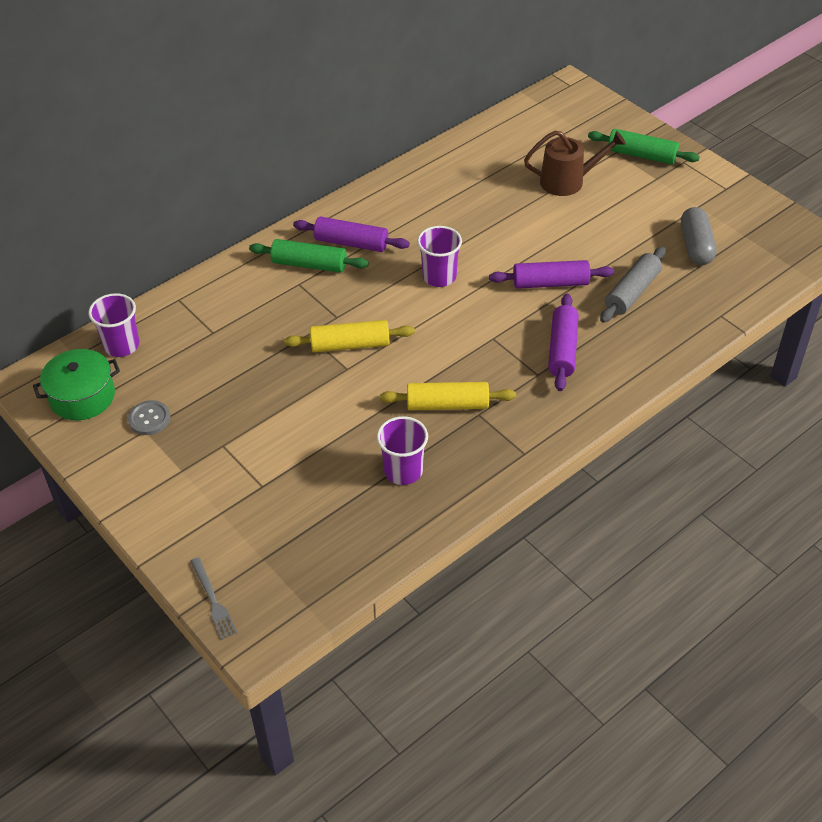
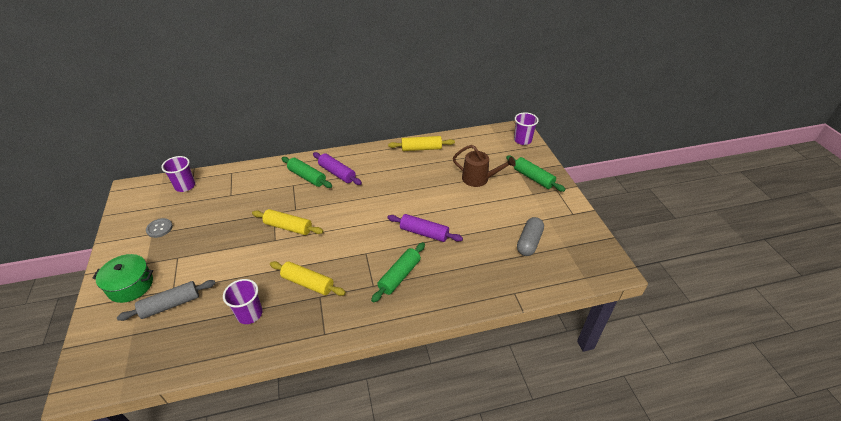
camera: 25 degrees right, 5 degrees down
(82, 397) = (143, 205): green pot -> green pot (130, 285)
(213, 600) = (85, 348): grey fork -> none
(439, 276) = (366, 207): purple cup -> purple cup (522, 140)
(448, 163) = (421, 148): none -> yellow rolling pin
(562, 349) = (399, 276): purple rolling pin -> green rolling pin
(632, 292) = (468, 256): grey rolling pin -> grey rolling pin (171, 305)

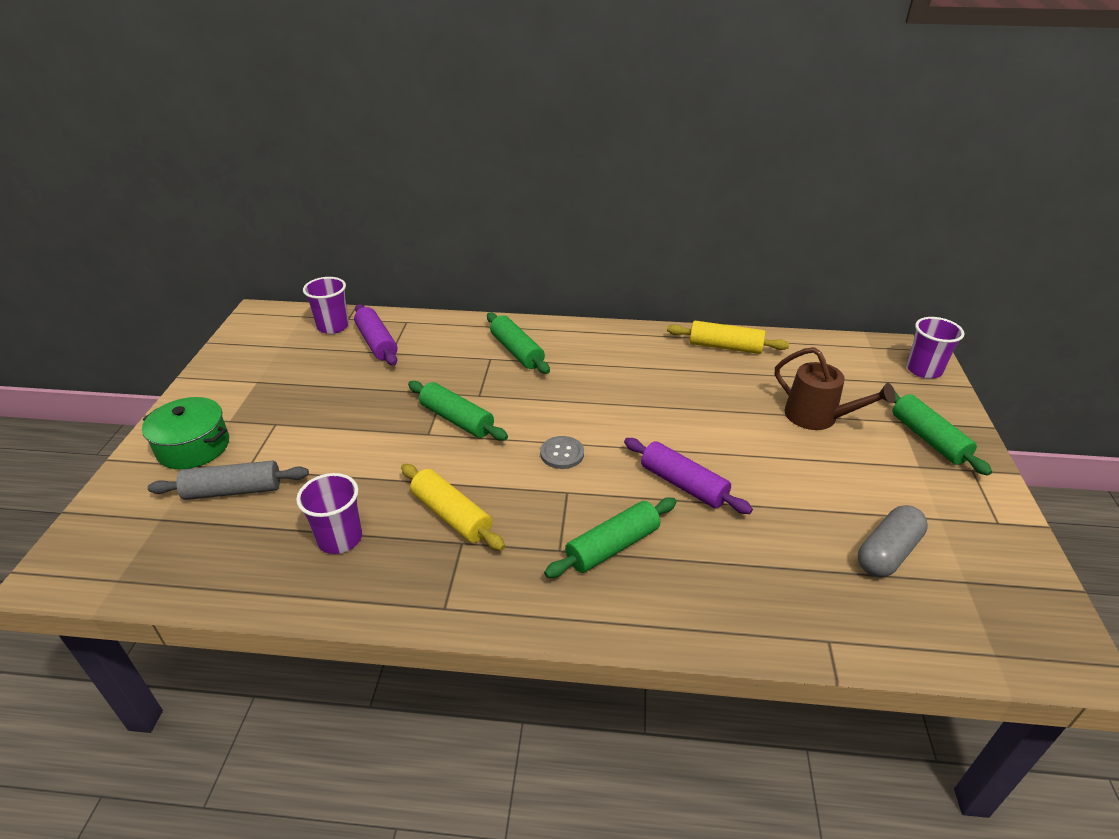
camera: 20 degrees right, 5 degrees down
(159, 228) = (271, 377): grey button -> grey button (562, 454)
(288, 227) = (457, 419): yellow rolling pin -> green rolling pin
(337, 173) = (567, 356): purple rolling pin -> purple rolling pin (377, 343)

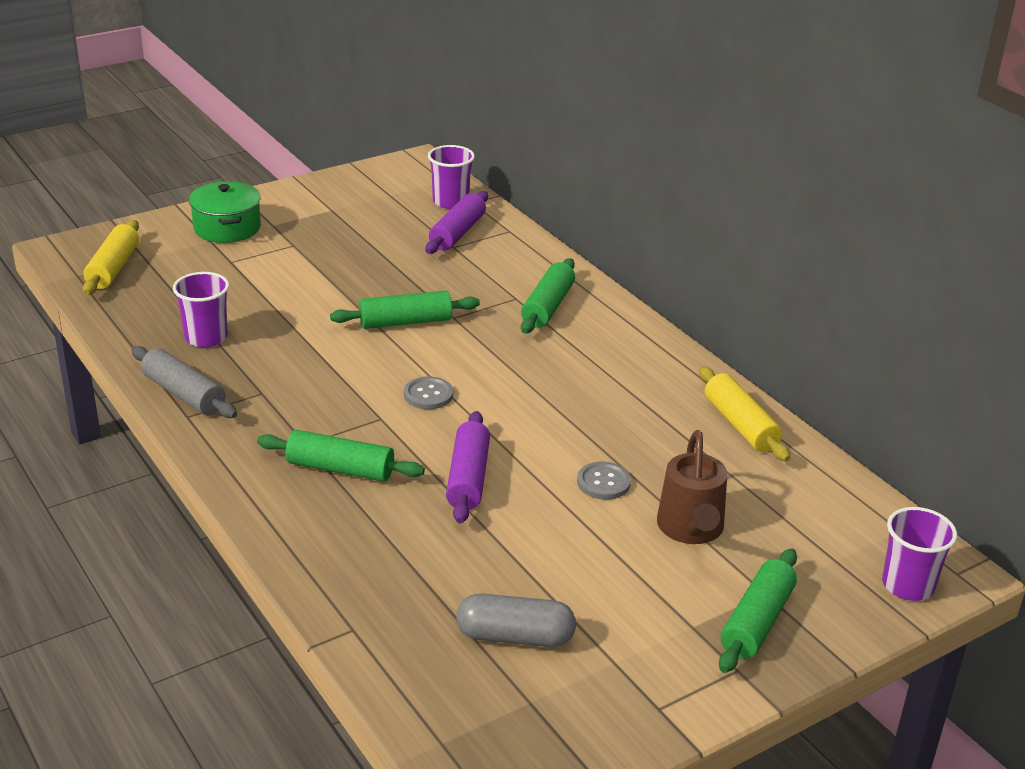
camera: 50 degrees right, 5 degrees down
(233, 490) = (203, 269): grey rolling pin -> grey rolling pin (184, 394)
(451, 515) = (286, 374): yellow rolling pin -> yellow rolling pin (113, 268)
(457, 419) = (405, 322): green rolling pin -> green rolling pin turned 75 degrees clockwise
(740, 427) = (603, 482): none -> grey button

